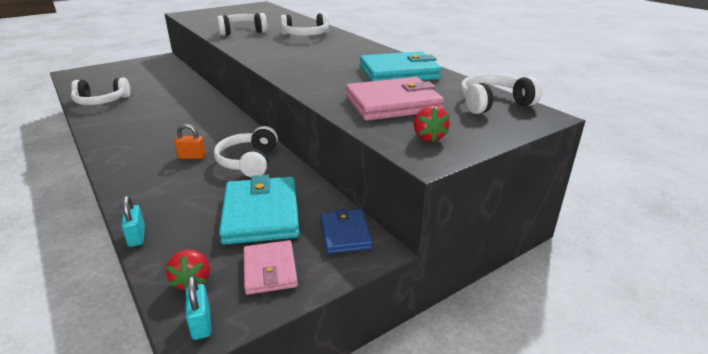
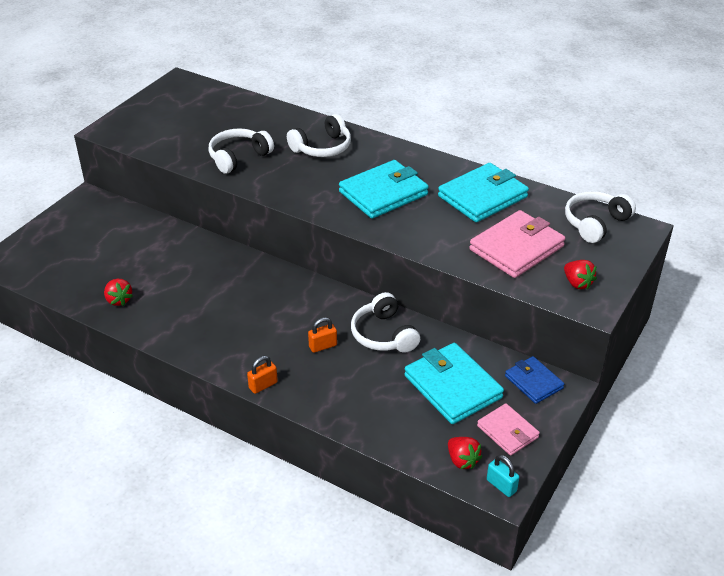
camera: 25 degrees left, 10 degrees up
(101, 101) = (119, 300): white headphones -> red strawberry
(112, 168) = (263, 385): none -> orange padlock
(137, 236) = (376, 442): turquoise padlock -> none
(318, 59) = (383, 193): none -> turquoise wallet

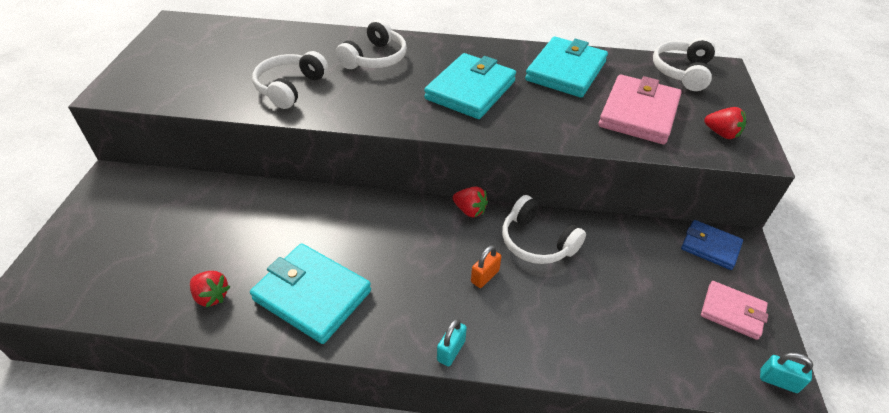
camera: 25 degrees left, 5 degrees up
(263, 385) = (451, 351): orange padlock -> turquoise padlock
(452, 387) = (644, 279): turquoise wallet -> turquoise wallet (312, 295)
(462, 460) = (719, 365): red strawberry -> red strawberry (470, 210)

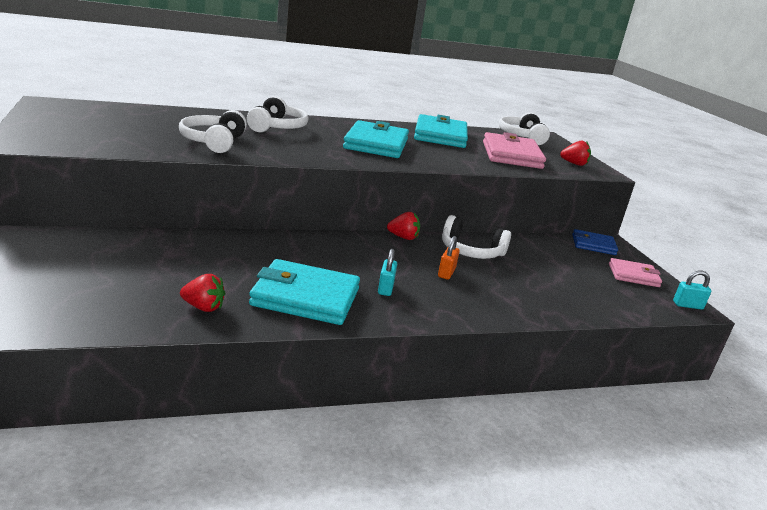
camera: 25 degrees left, 20 degrees down
(451, 351) = (454, 317): turquoise padlock -> turquoise padlock (385, 288)

